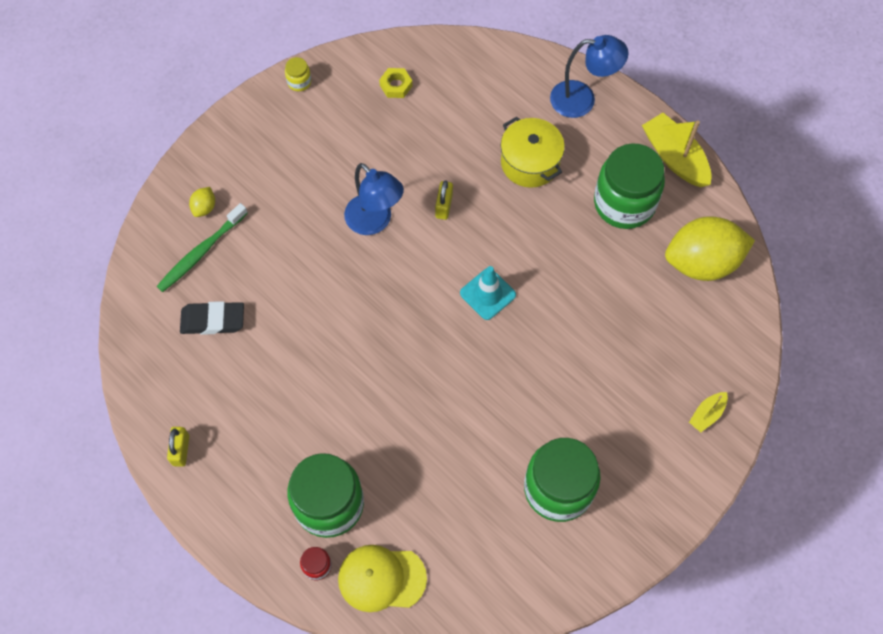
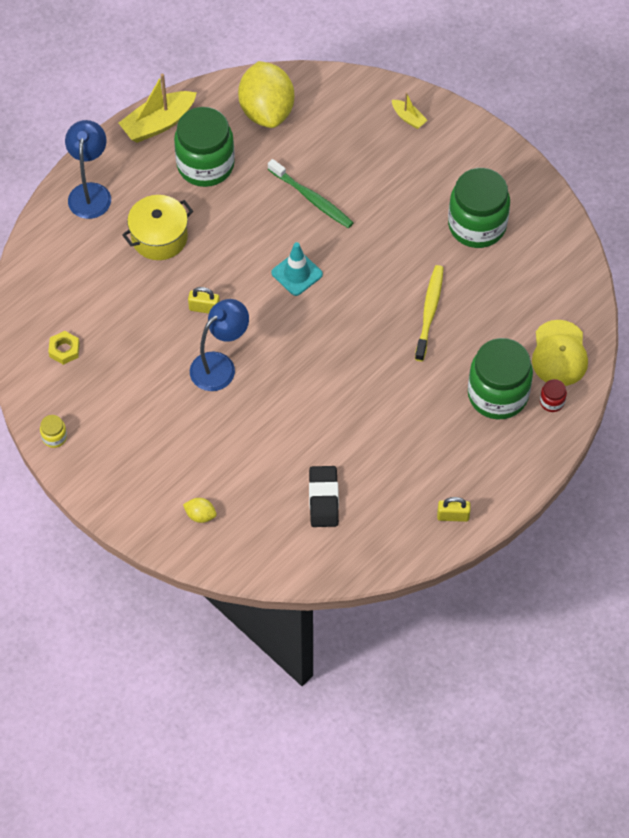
camera: 90 degrees left, 5 degrees down
(201, 252) = (250, 514): green toothbrush -> green toothbrush (311, 198)
(438, 432) = (429, 312): none -> yellow toothbrush

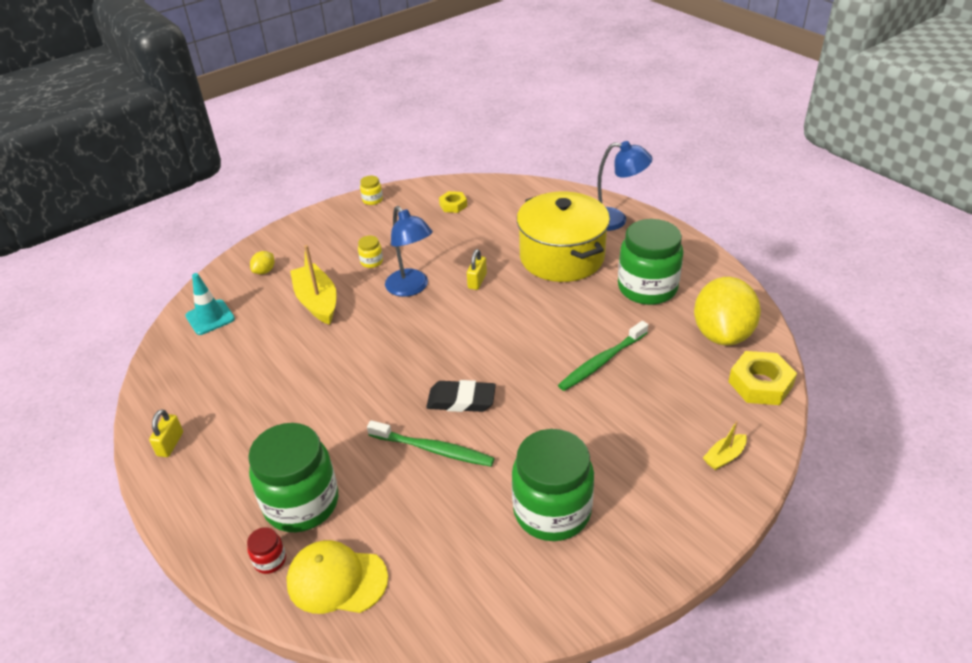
camera: 100 degrees right, 20 degrees down
(158, 123) = (698, 260): yellow boat -> yellow boat (317, 302)
(159, 237) = (561, 257): yellow pot -> yellow pot, size x1.56
(177, 412) = (371, 262): none -> yellow jar
(266, 111) = (722, 334): yellow lemon -> yellow lemon turned 75 degrees counterclockwise
(297, 273) = (505, 344): turquoise traffic cone -> turquoise traffic cone (210, 317)
(323, 499) = (241, 347): black eraser -> black eraser (461, 400)
(326, 89) = (760, 384): none -> yellow nut
(429, 312) = (433, 449): yellow toothbrush -> green toothbrush

